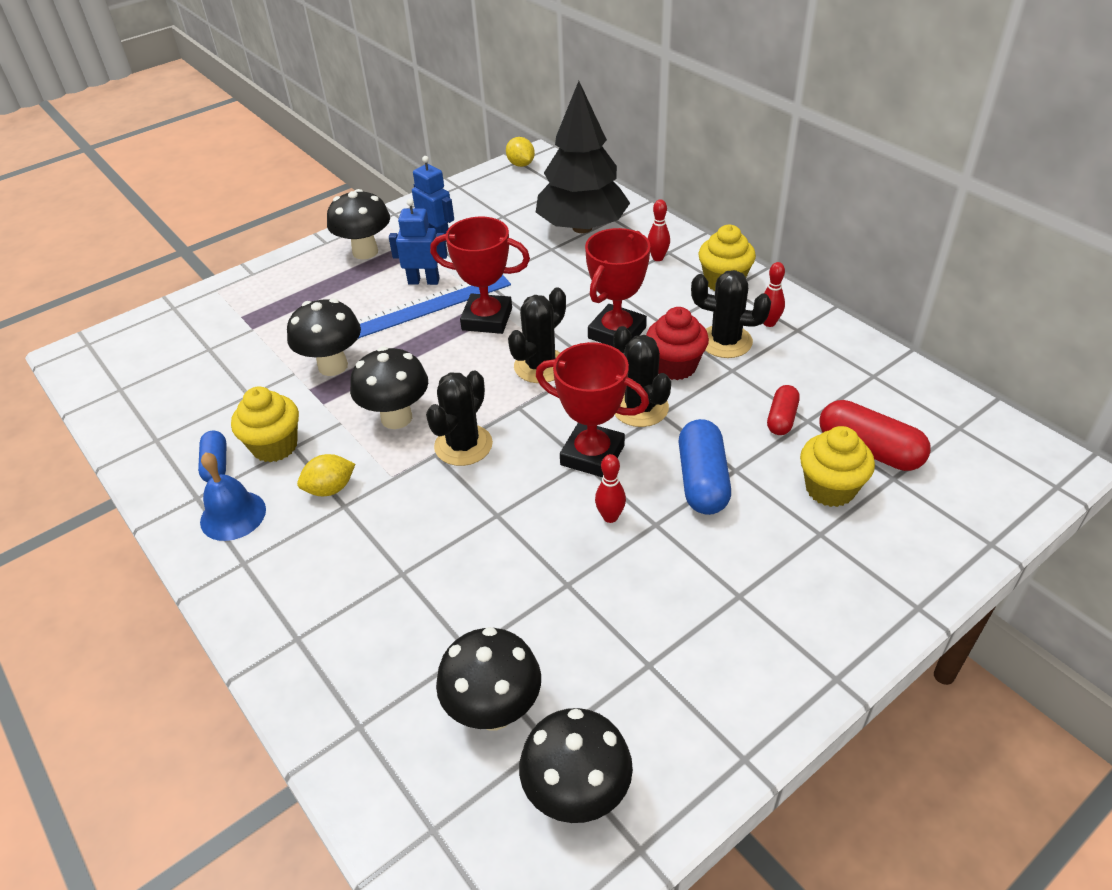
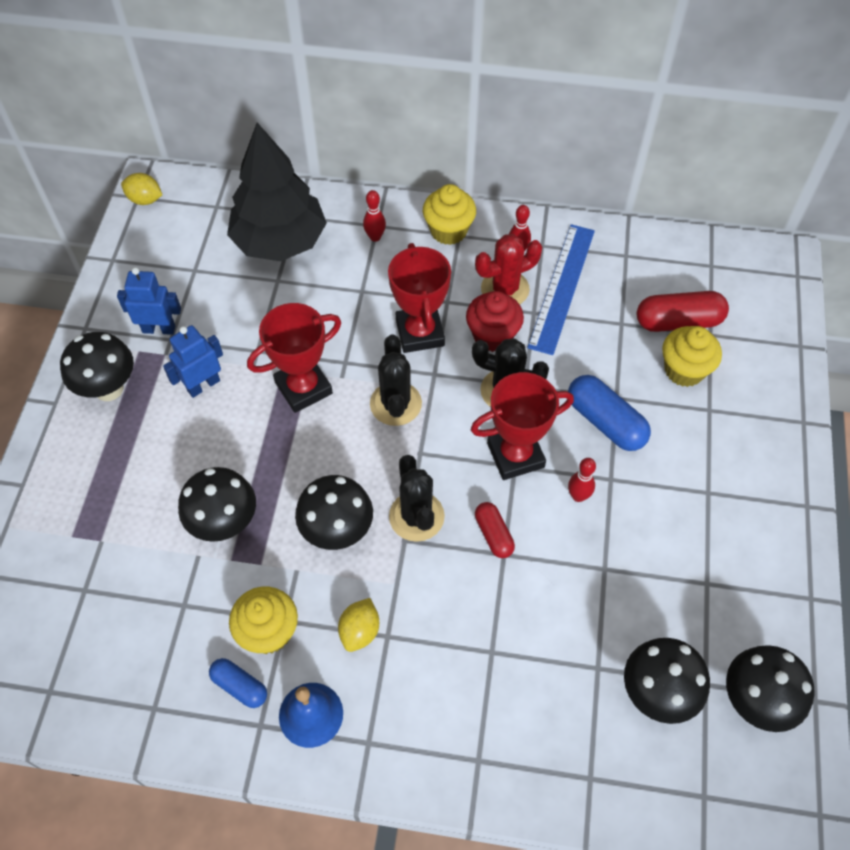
camera: 45 degrees left, 15 degrees up
(430, 304) = (238, 405): blue ruler -> blue ruler (562, 287)
(725, 342) = (505, 289): black cactus -> red cactus
(782, 419) = (605, 333): red capsule -> red capsule (493, 534)

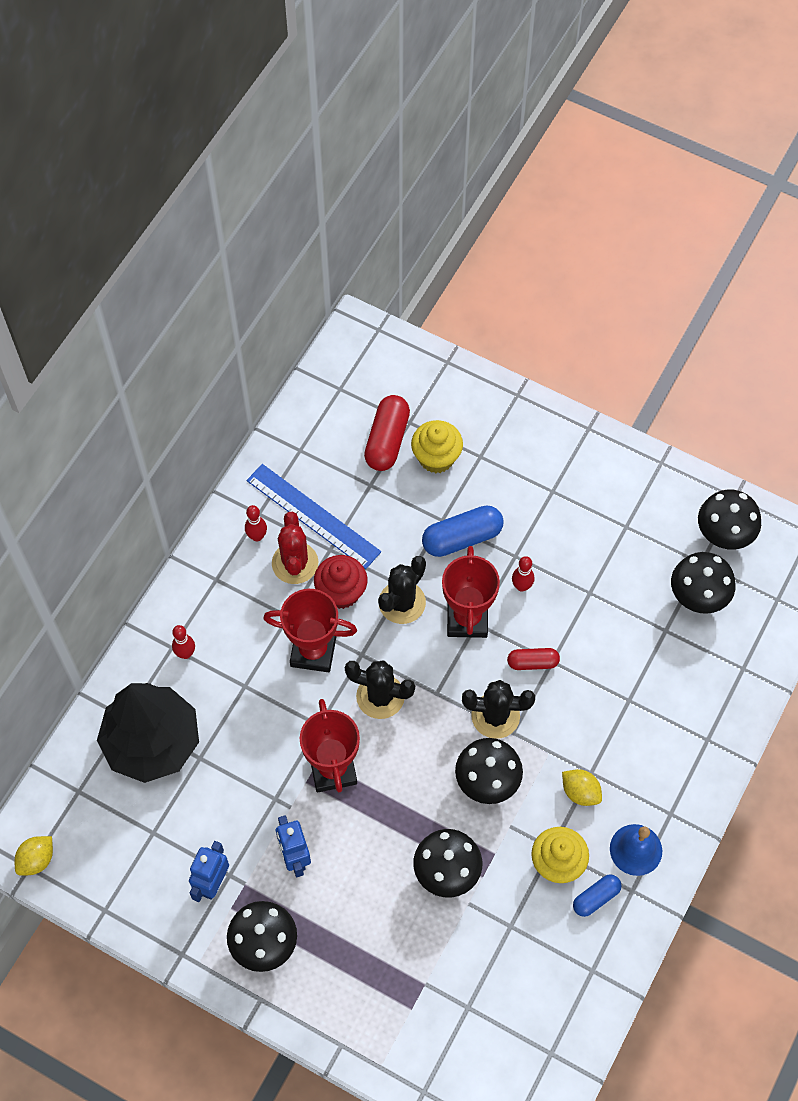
camera: 70 degrees left, 5 degrees up
(448, 231) = (207, 586): yellow cupcake -> none

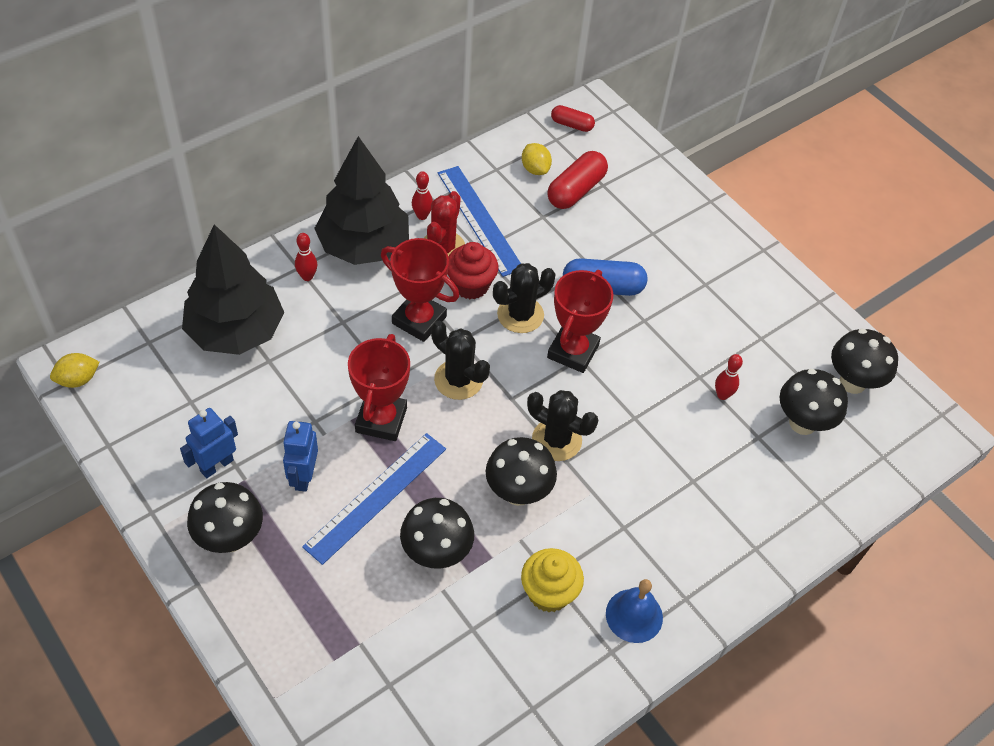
camera: 20 degrees right, 10 degrees down
(220, 595) = (363, 246): none -> black tree
(368, 845) = (376, 497): none -> blue ruler
(436, 458) = (612, 219): yellow cupcake -> none
(521, 586) = (637, 346): red bowling pin -> red bowling pin (722, 395)
(532, 662) = (615, 411): red capsule -> red capsule (572, 125)
(580, 792) = (604, 540): yellow lemon -> yellow lemon (535, 169)
(596, 898) = (571, 641): blue capsule -> none

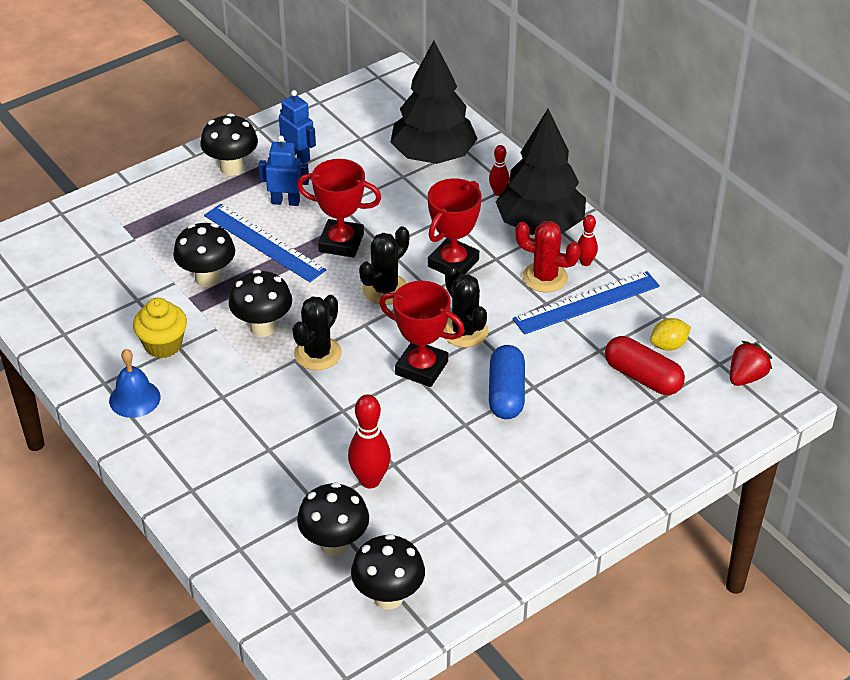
camera: 95 degrees right, 10 degrees down
(78, 379) = (380, 81): yellow lemon -> none
(470, 285) = (499, 297): red cupcake -> none
(572, 125) = (746, 377): red capsule -> red strawberry
(722, 395) = (370, 480): red bowling pin -> red bowling pin, size x1.73

